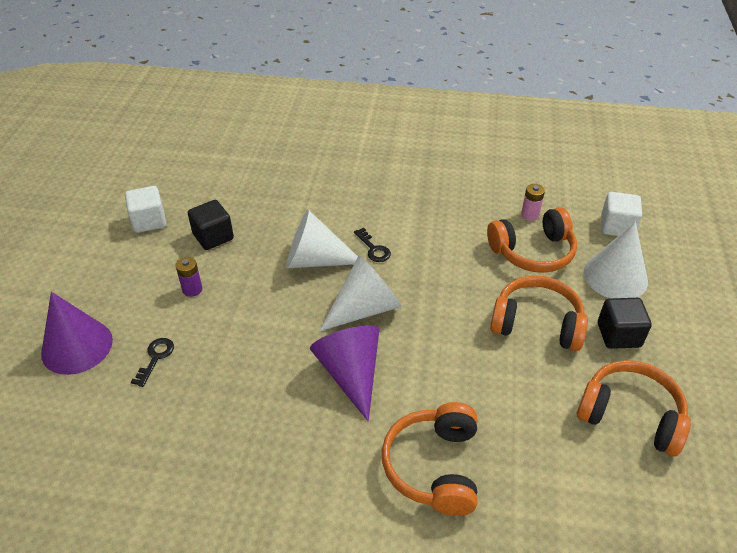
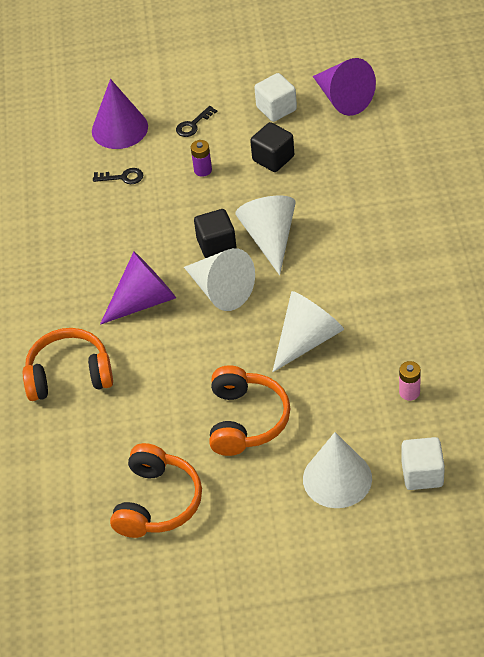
camera: 80 degrees right, 5 degrees up
(171, 178) = (343, 98): none -> purple cone
(373, 249) = (302, 276): black key -> black key (193, 125)
(451, 262) = (307, 339): none -> white cone
(533, 252) = (348, 403): orange headphones -> none
(618, 335) = (253, 487): black cube -> black cube (216, 245)

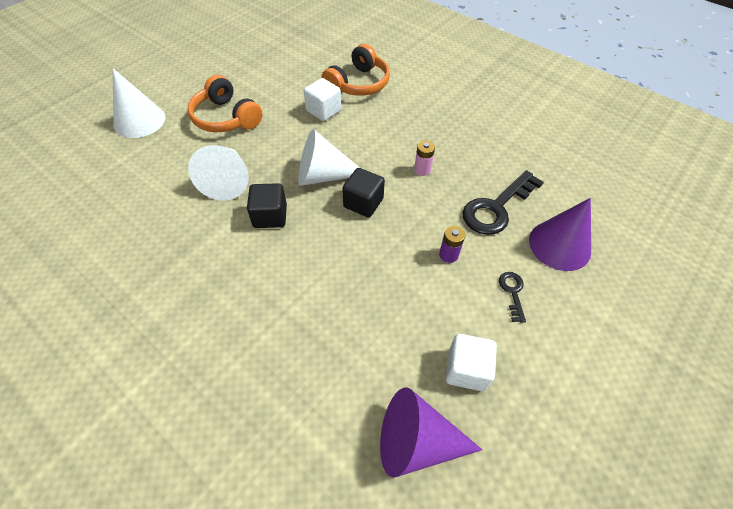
camera: 130 degrees right, 5 degrees up
(123, 177) = (496, 208): black key -> black key, size x2.06
(144, 301) = (367, 140): purple cone -> none
(157, 502) = (239, 63): orange headphones -> none
(270, 238) = (328, 233): white cone -> none
(273, 158) = (405, 308): black cube -> black cube (270, 216)
(409, 392) = (121, 190): pink battery -> pink battery (422, 170)
(422, 474) = (80, 150): white cube -> white cube (323, 111)

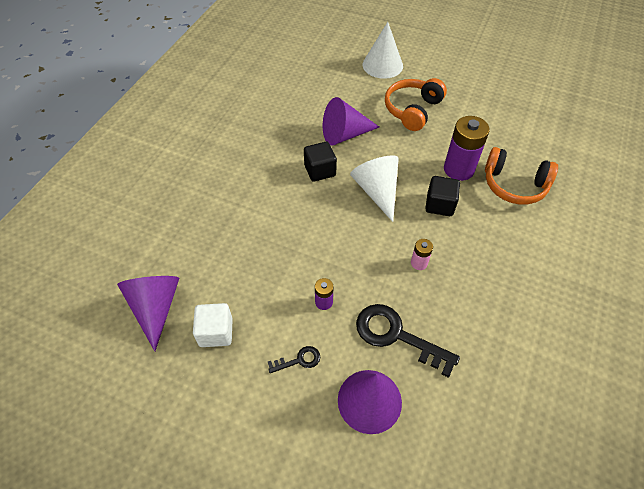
camera: 75 degrees right, 0 degrees up
(227, 181) = (345, 134): white cone -> purple cone
(323, 111) = (458, 169): white cube -> purple battery
(363, 203) = (358, 227): black cube -> black cube (439, 205)

